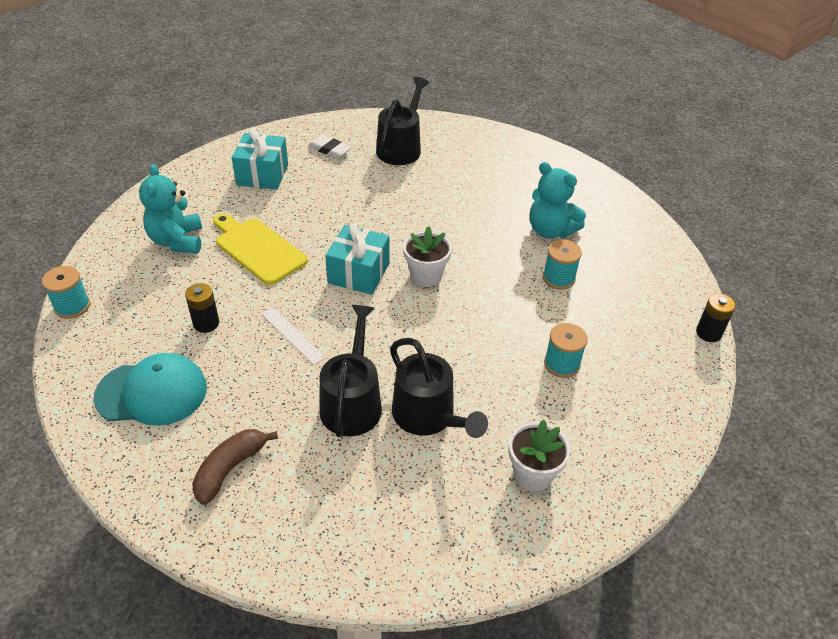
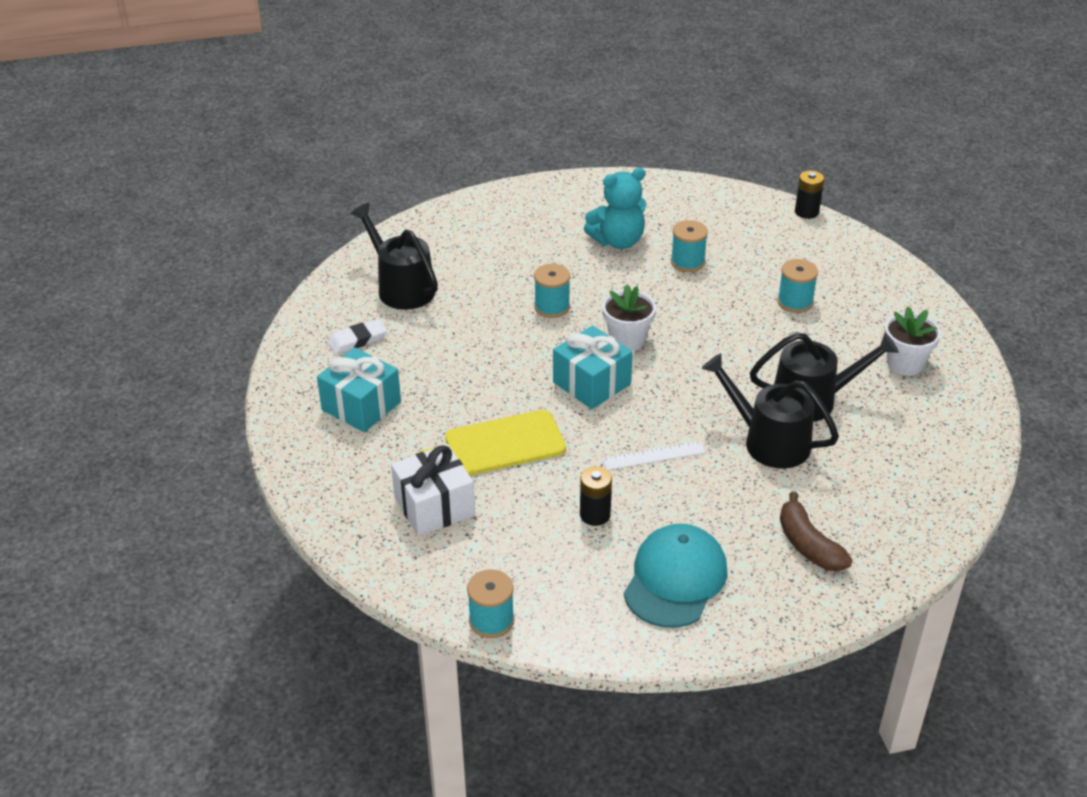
camera: 60 degrees left, 5 degrees down
(177, 241) = (434, 506): turquoise teddy bear -> white gift
(436, 223) = (552, 307): none -> turquoise spool

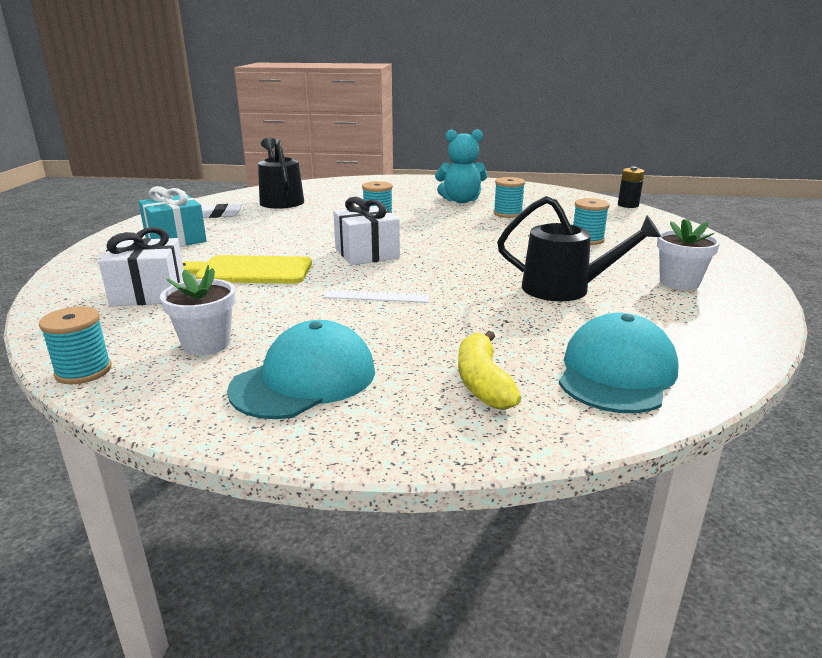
camera: 20 degrees right, 15 degrees down
(591, 383) = (366, 253): turquoise gift -> white gift
(595, 515) = (278, 321): black battery -> none
(627, 340) = (421, 239): white flower pot -> white flower pot (206, 344)
(768, 441) = (499, 305): black watering can -> none
(808, 544) = (483, 382): brown banana -> yellow banana
(897, 506) = (616, 373): none -> turquoise cap

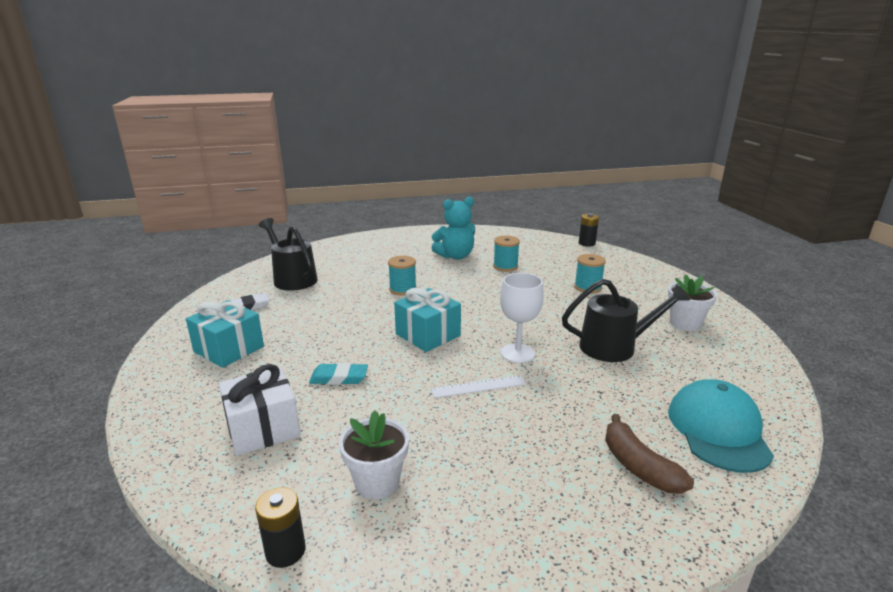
camera: 20 degrees left, 0 degrees up
(83, 371) = (285, 551): turquoise spool -> black battery
(249, 271) = (339, 378): yellow cutting board -> turquoise eraser
(304, 380) = (500, 502): turquoise cap -> none
(366, 253) = (428, 335): white gift -> turquoise gift
(446, 279) = (517, 353): none -> white goblet
(483, 382) = (638, 466): yellow banana -> brown banana

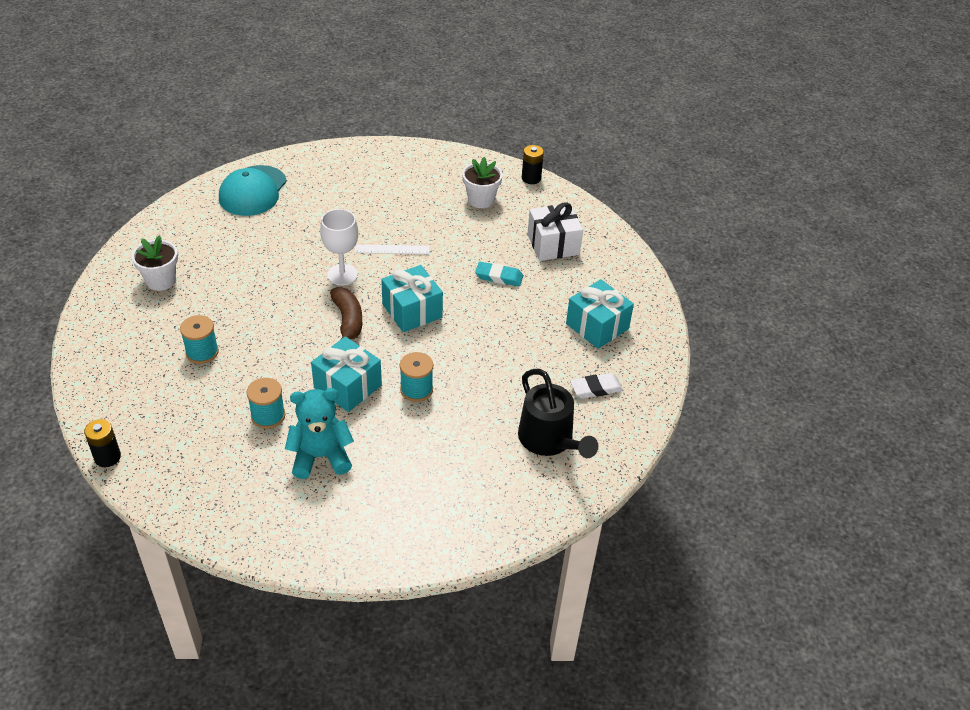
camera: 170 degrees left, 20 degrees up
(458, 285) = (347, 386): none -> turquoise gift
(615, 346) = (253, 266): black watering can -> none
(638, 466) = (325, 181): brown banana -> brown banana (348, 320)

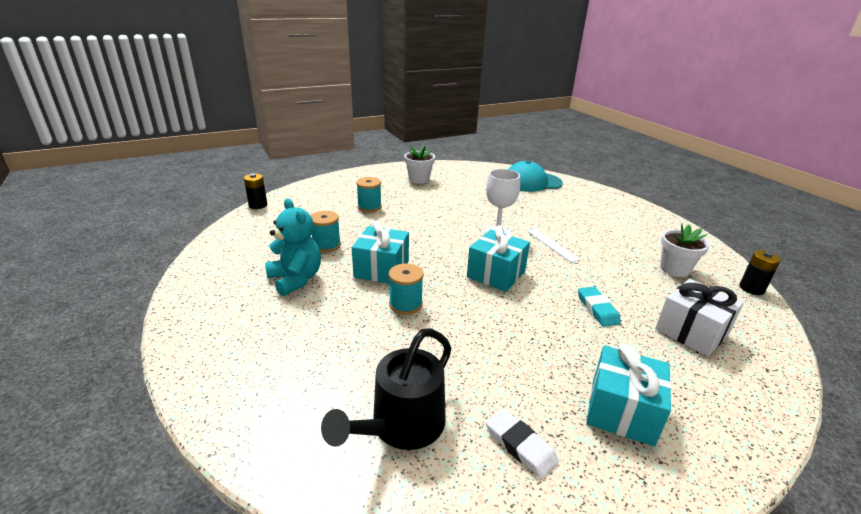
camera: 65 degrees right, 15 degrees down
(348, 320) = (453, 248): brown banana -> none

